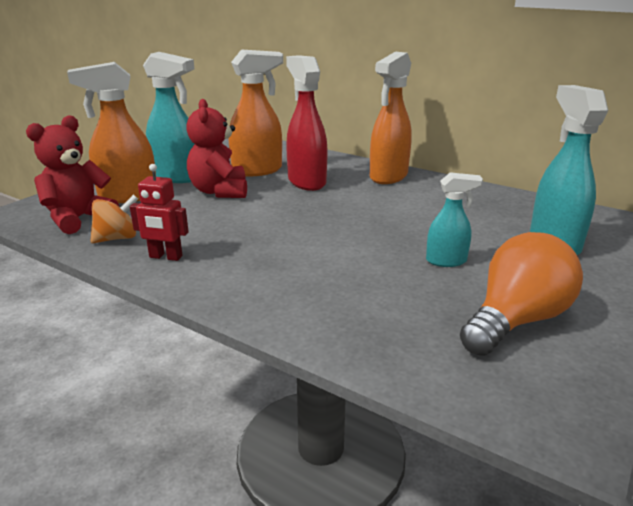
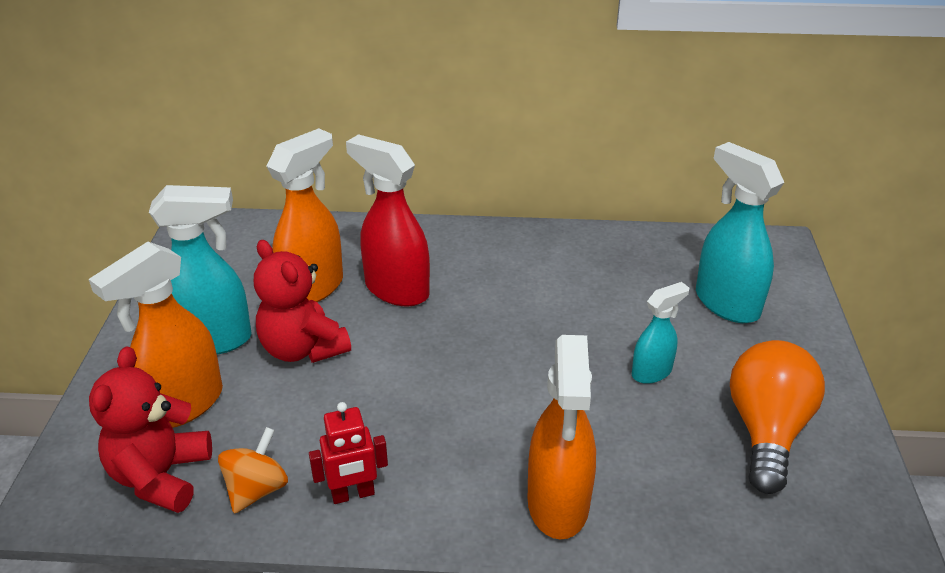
camera: 30 degrees left, 10 degrees up
(388, 176) = (484, 246): orange spray bottle -> orange spray bottle (558, 504)

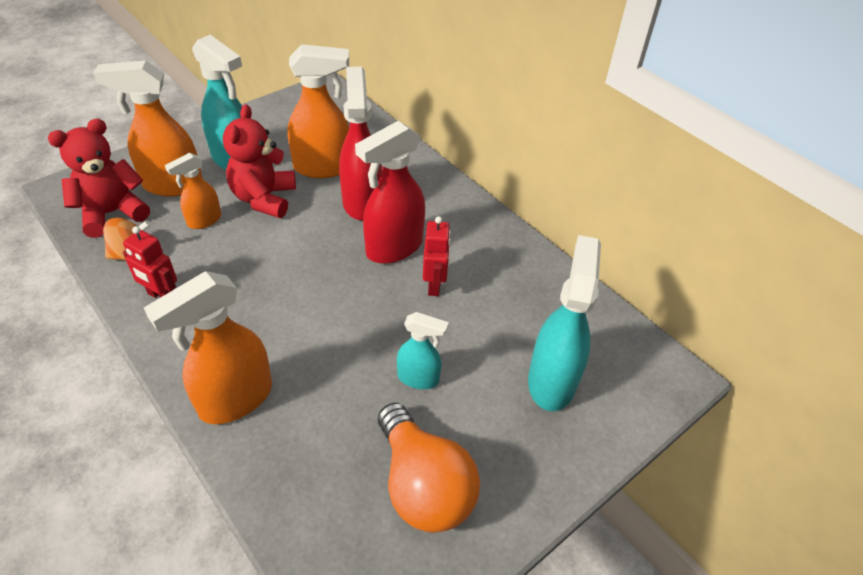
camera: 45 degrees right, 10 degrees up
(276, 408) = (204, 220): none -> orange spray bottle
(481, 303) = (393, 248): none -> red spray bottle
(555, 305) = (434, 285): none -> red robot
(766, 431) = (423, 485): orange light bulb -> orange light bulb turned 90 degrees clockwise

